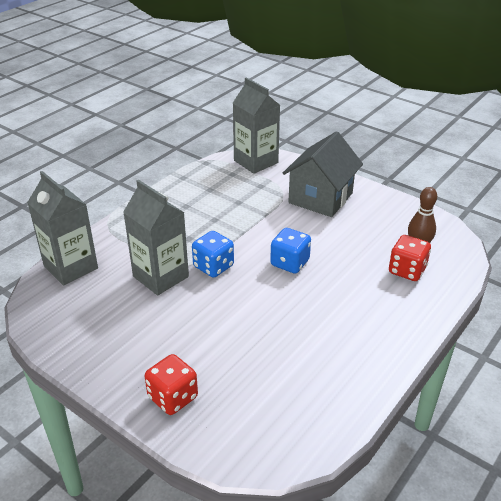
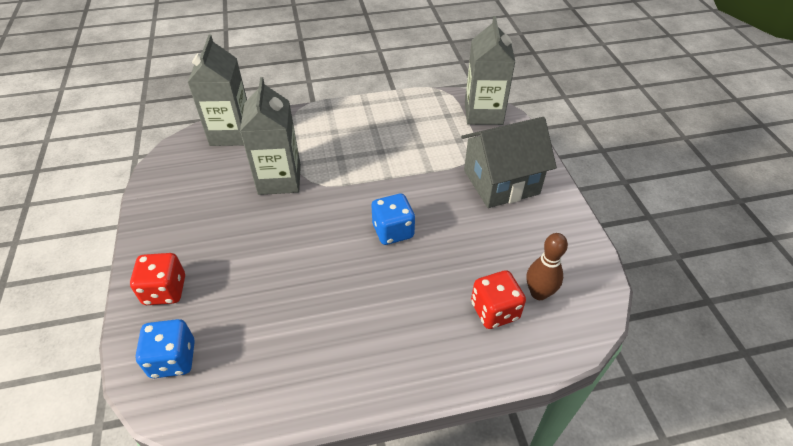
camera: 40 degrees right, 10 degrees up
(213, 266) = (328, 195): blue dice -> blue dice (173, 359)

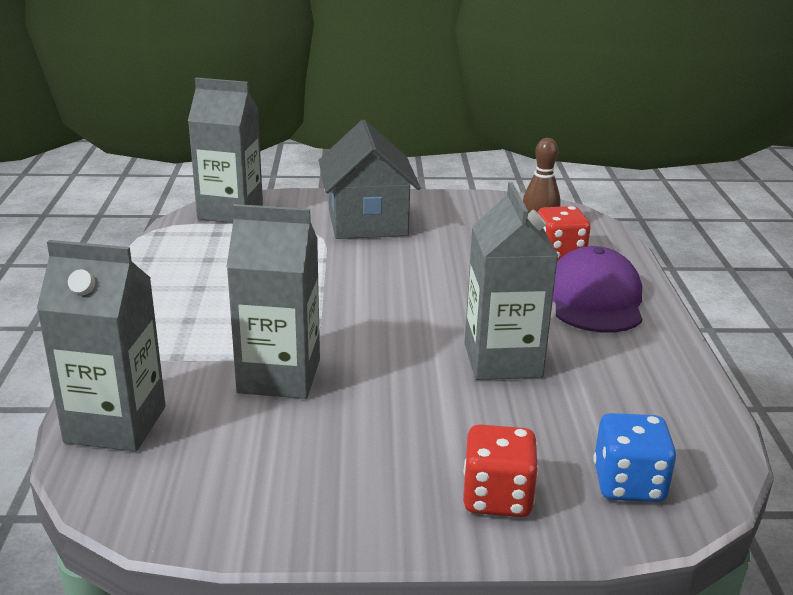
camera: 80 degrees left, 20 degrees down
(312, 282) = (502, 360): none -> grey carton
(393, 231) = (426, 296): blue dice -> none
(419, 339) = (594, 299): none -> purple cap

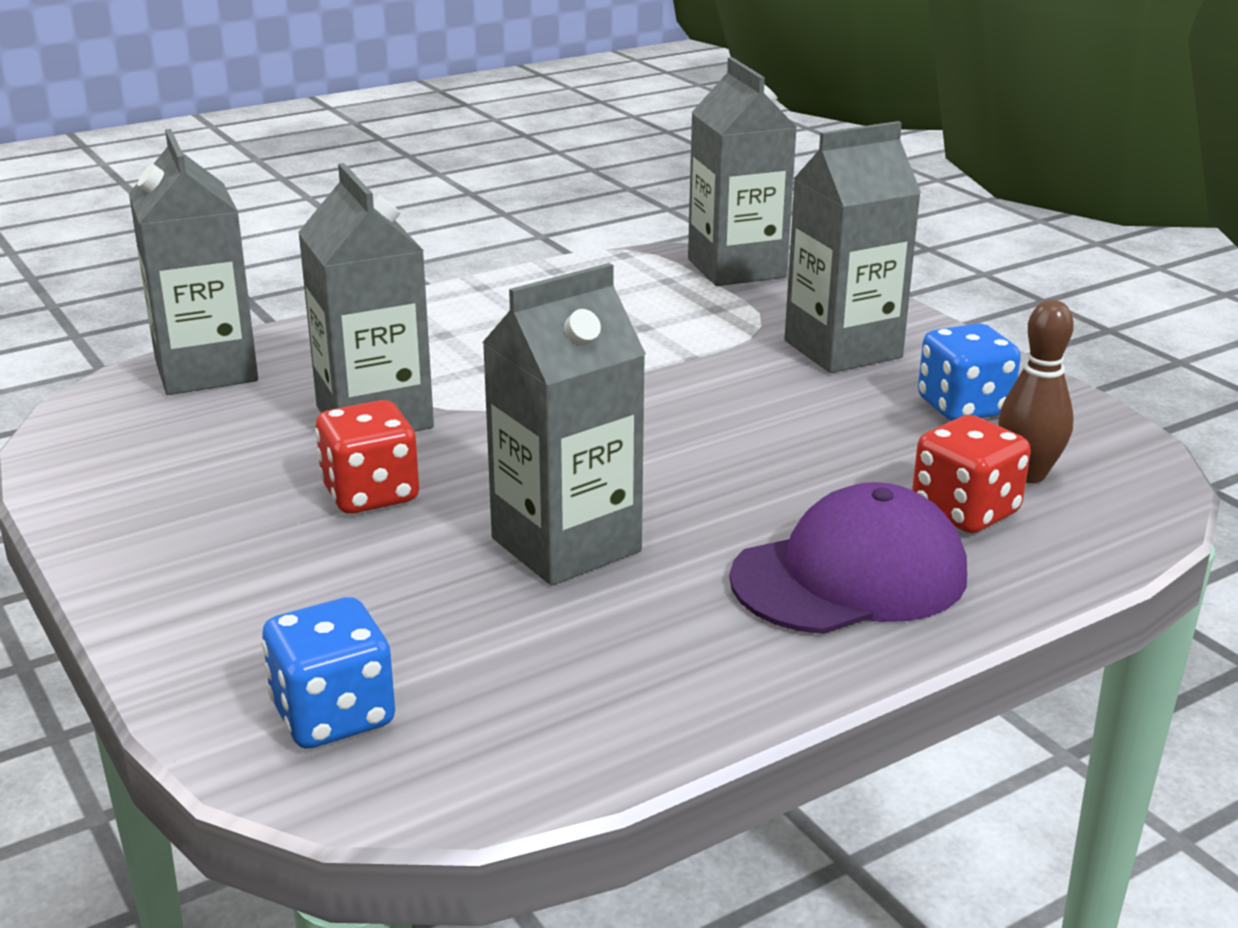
camera: 60 degrees right, 0 degrees up
(367, 222) = (843, 349): grey house -> grey carton
(462, 220) = (963, 407): none -> blue dice
(497, 498) = (230, 621): red dice -> red dice (370, 494)

